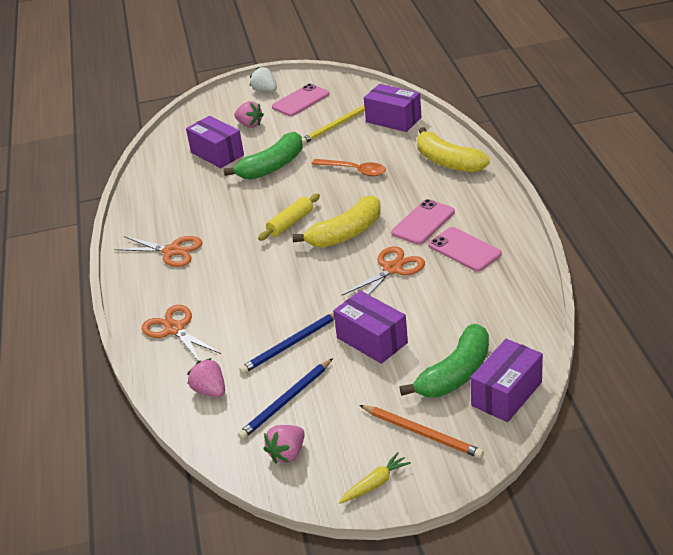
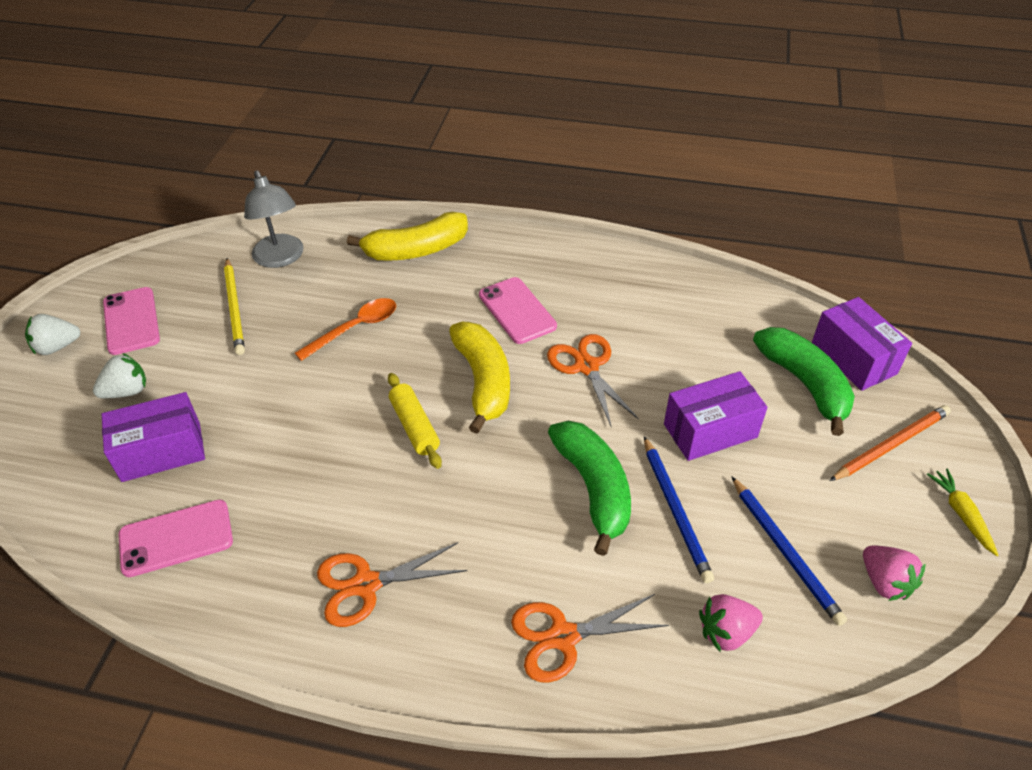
camera: 70 degrees left, 10 degrees up
(172, 251) = (366, 584): orange scissors -> orange scissors turned 150 degrees counterclockwise
(250, 125) = (127, 391): pink strawberry -> white strawberry
(272, 167) = (262, 402): green banana -> green banana (594, 488)
(393, 120) = (281, 258): purple box -> grey lamp
(464, 250) = (594, 299): pink phone -> pink phone (176, 538)

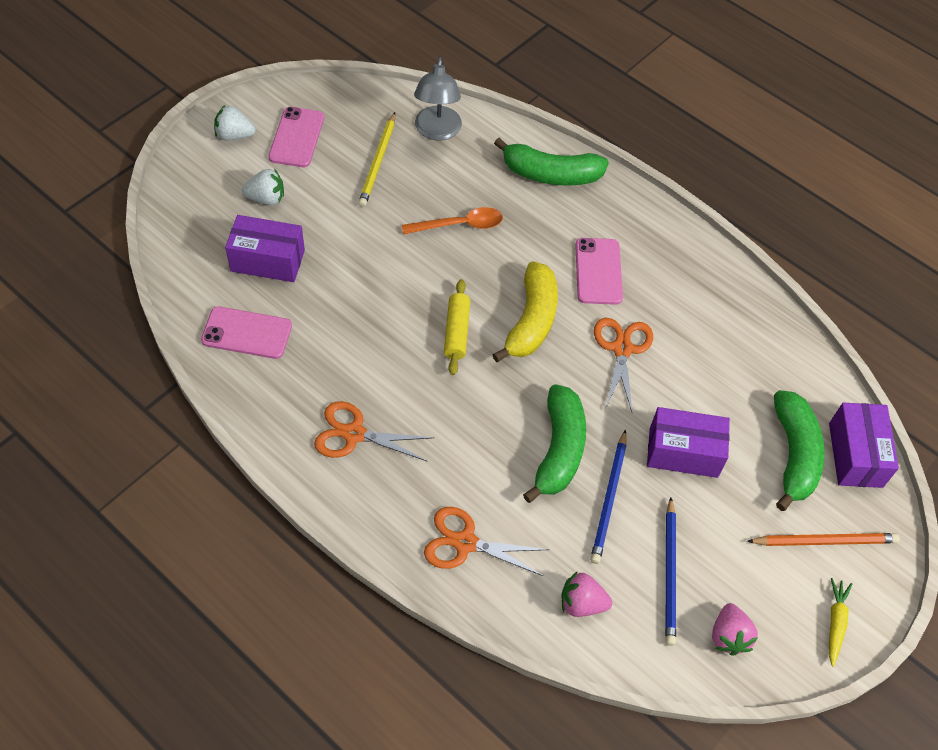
camera: 25 degrees right, 10 degrees up
(416, 250) = (550, 174): yellow banana -> green banana

